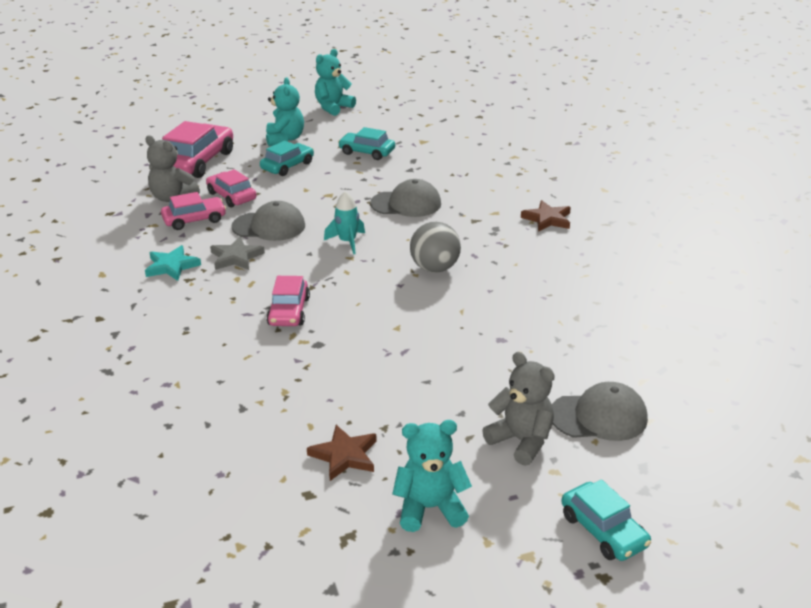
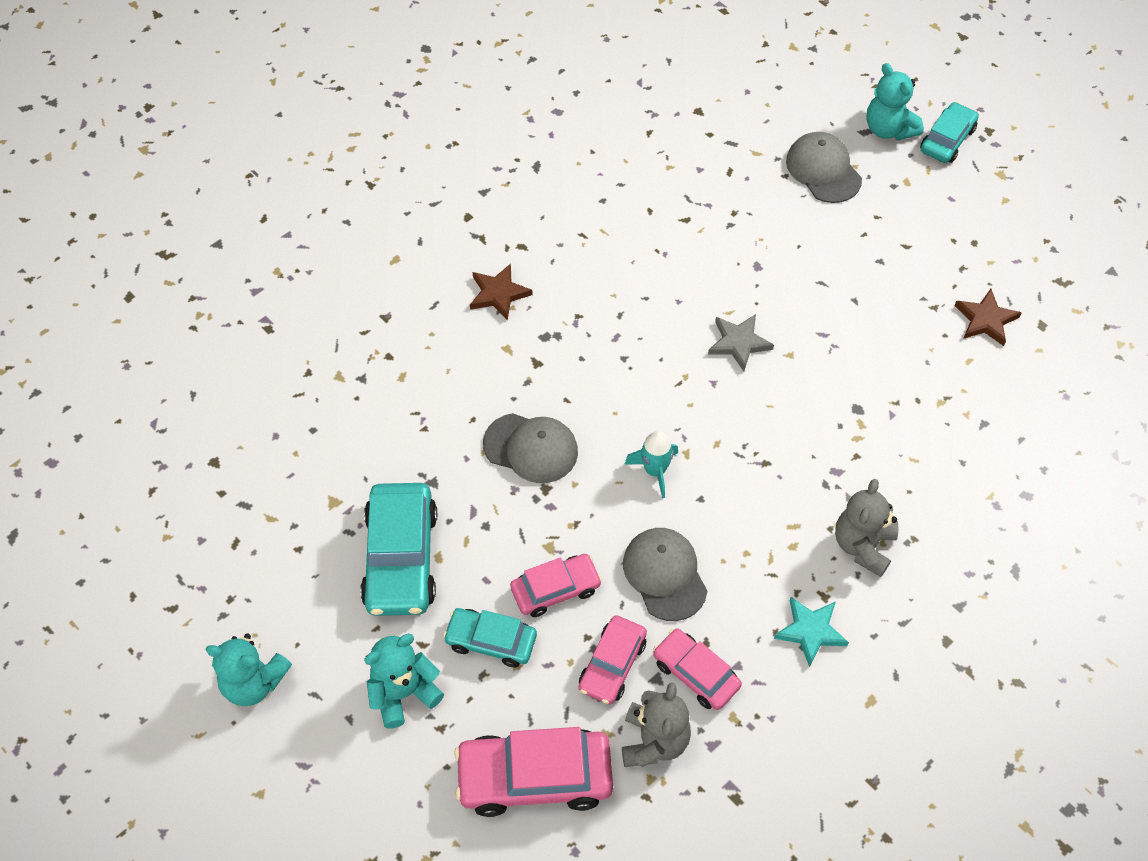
camera: 115 degrees left, 25 degrees up
(236, 257) = (752, 572): grey star -> grey star (738, 343)
(289, 311) = (821, 461): pink car -> pink car (555, 589)
(367, 152) = (401, 558): turquoise car -> turquoise car, size x1.65
(406, 204) = (531, 448): grey cap -> grey cap turned 135 degrees clockwise
(430, 508) = (999, 243): turquoise teddy bear -> turquoise teddy bear (888, 129)
(435, 268) = (663, 363): grey ball -> none
(521, 441) = (887, 211): grey teddy bear -> grey teddy bear (863, 546)

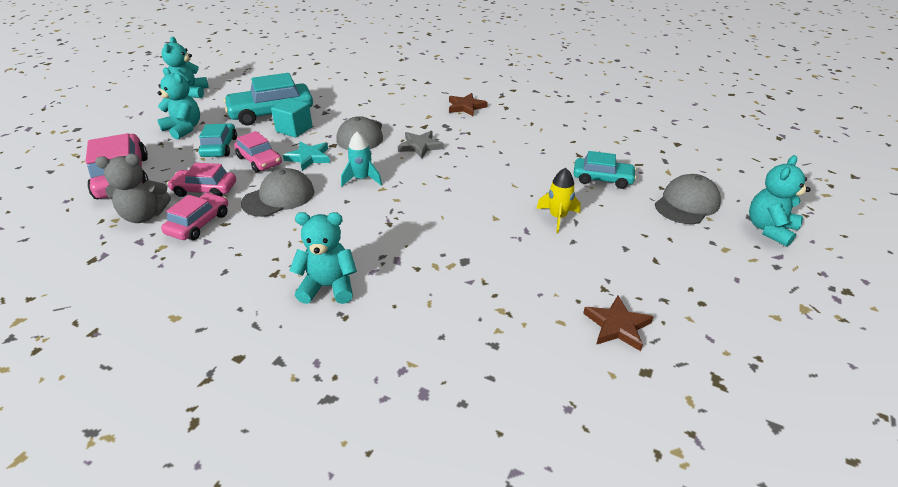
camera: 70 degrees right, 20 degrees down
(474, 532) = (294, 129): none -> turquoise cube
(738, 343) = (489, 193): grey star -> grey star (420, 146)
(809, 296) = (557, 217): none -> yellow rocket
(810, 631) = (240, 271): turquoise star -> turquoise star (309, 157)
(863, 546) = (328, 287): grey teddy bear -> turquoise teddy bear
(947, 140) = (801, 265): turquoise car -> turquoise car (602, 179)

